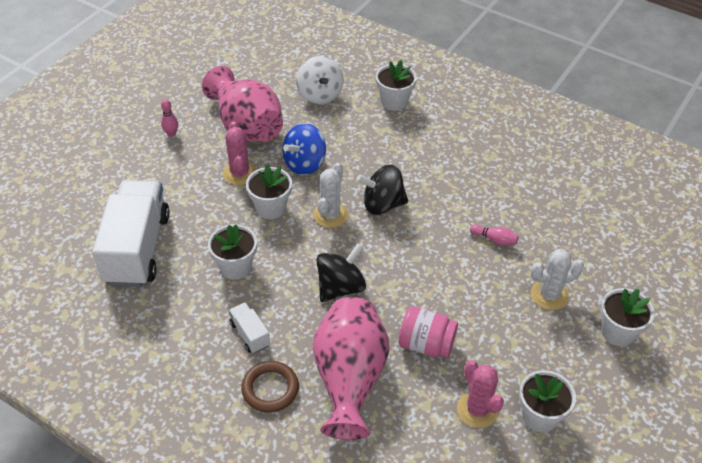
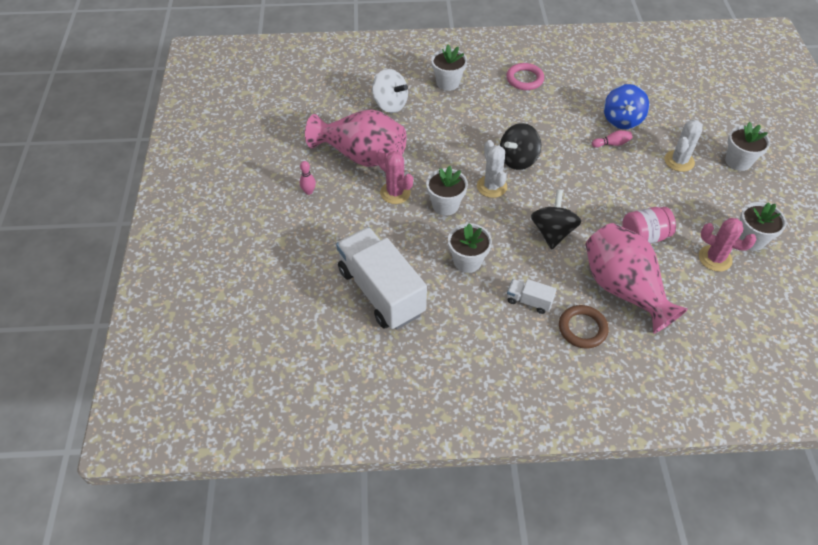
camera: 35 degrees left, 5 degrees up
(305, 164) = (434, 160): blue spinning top -> blue spinning top (622, 120)
(473, 134) = (524, 79): none -> pink ring

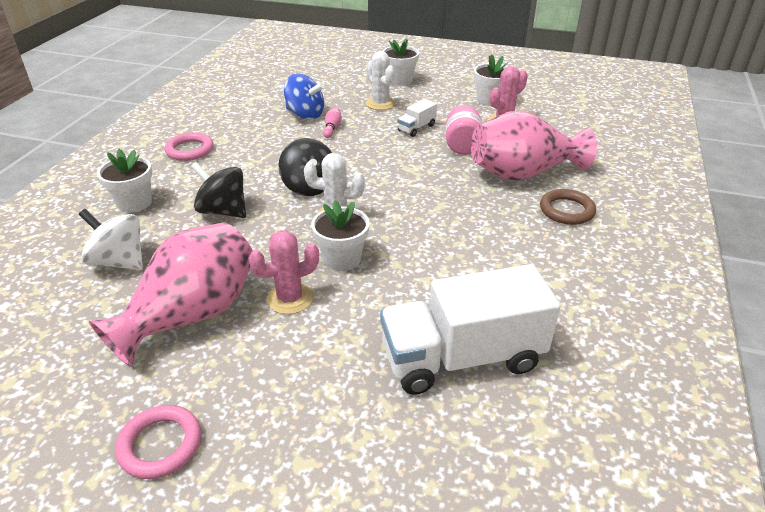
camera: 70 degrees left, 15 degrees down
(273, 183) = (160, 445): none -> pink ring
(309, 191) = (218, 397): pink bowling pin -> none
(390, 104) = (119, 262): white spinning top -> white spinning top turned 120 degrees counterclockwise
(467, 261) = (442, 264): white flower pot -> none
(529, 301) = (520, 235): white truck -> white truck (416, 128)
(552, 232) = (429, 193): black spinning top -> black spinning top (223, 211)

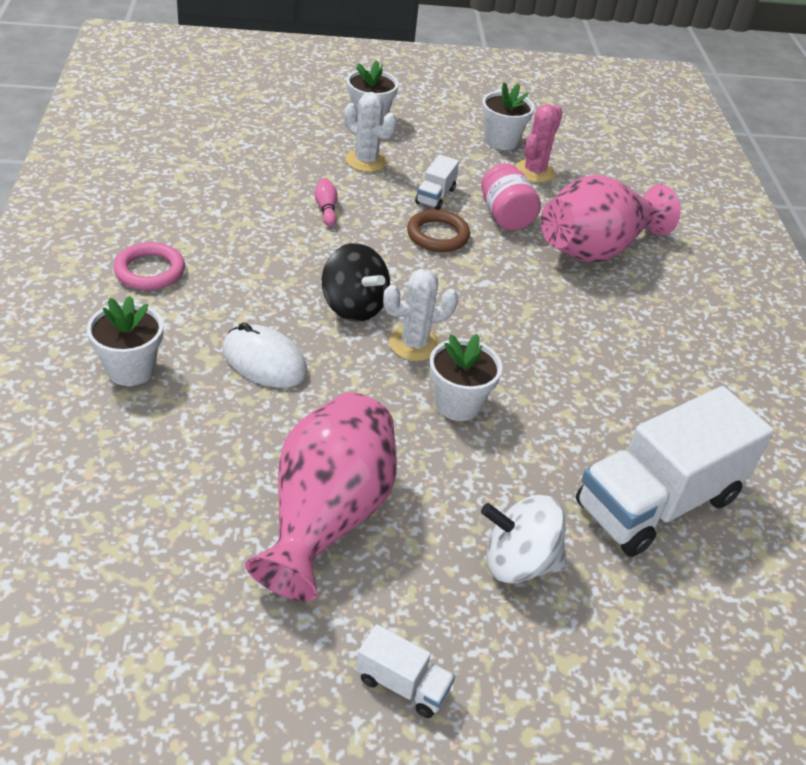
camera: 25 degrees left, 5 degrees up
(119, 262) = (176, 462): white spinning top -> white spinning top (518, 562)
(160, 445) = (402, 684): pink ring -> white truck
(223, 211) = (264, 361): black spinning top -> white mouse
(290, 298) = (430, 469): pink cactus -> none
(305, 115) = (275, 191): blue spinning top -> none
(566, 210) = (668, 294): brown ring -> brown ring (438, 235)

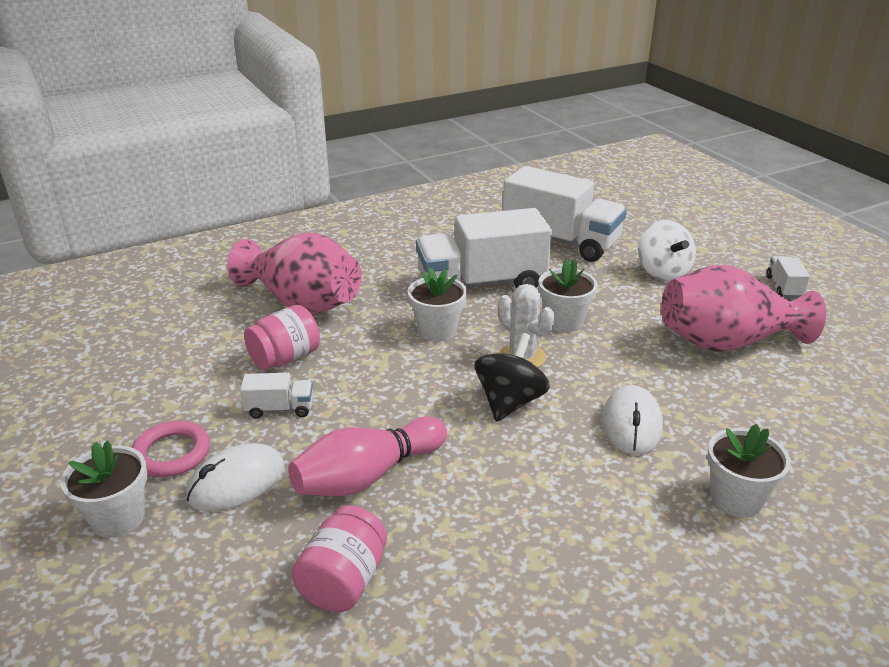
camera: 110 degrees left, 10 degrees down
(150, 271) = (603, 563): pink ring -> pink ring (172, 453)
(243, 173) = (343, 581): none -> pink jar
(326, 209) = (367, 476): pink bowling pin -> pink bowling pin, size x2.20
(366, 161) = (236, 482): white cactus -> white mouse
(438, 235) = (353, 387): brown ring -> none
(501, 141) = (122, 396): white flower pot -> white flower pot (437, 330)
(534, 171) = (182, 360): pink cactus -> none
(574, 377) = (481, 284): none -> white truck

